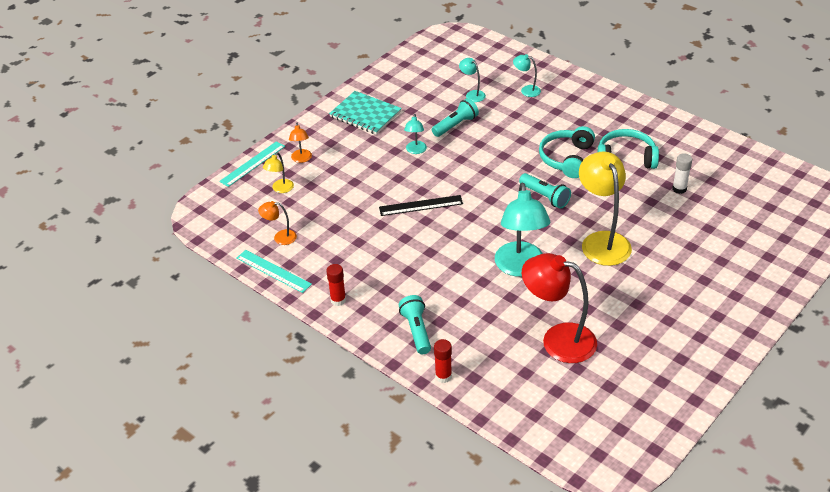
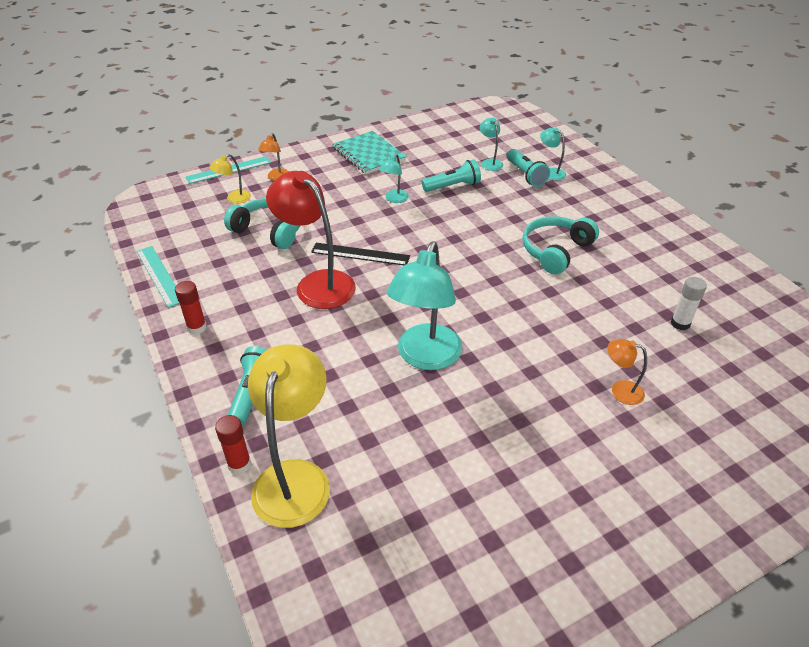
camera: 20 degrees right, 0 degrees up
(280, 237) = (195, 244): orange lamp -> orange lamp (620, 390)
(545, 197) = (505, 285): turquoise flashlight -> turquoise flashlight (525, 175)
(558, 340) = (413, 468): red lamp -> red lamp (317, 283)
(602, 241) = (546, 357): yellow lamp -> yellow lamp (295, 477)
(626, 158) = (628, 269): turquoise headphones -> turquoise headphones (269, 230)

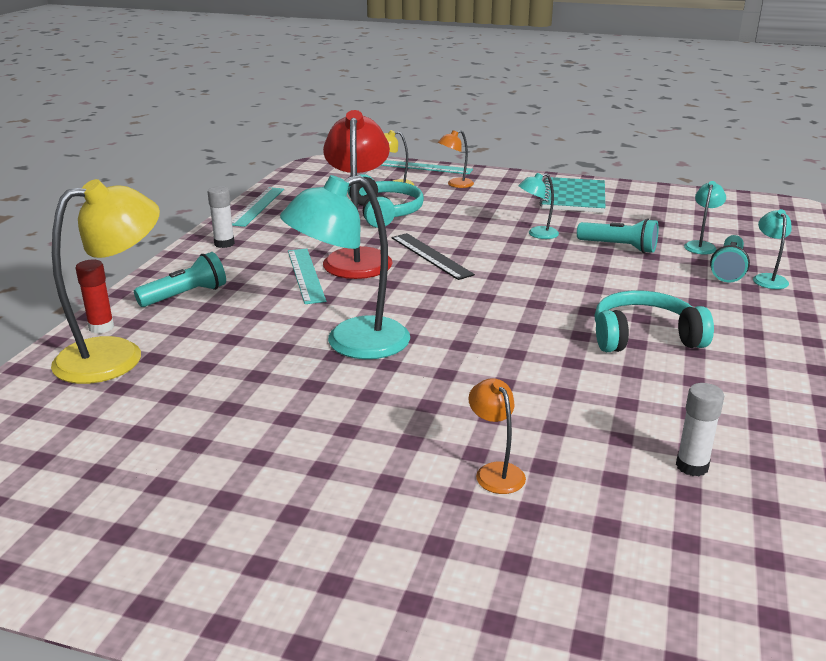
camera: 45 degrees right, 15 degrees down
(197, 327) = (224, 244): red glue stick -> white glue stick
(307, 320) = (305, 275): none -> turquoise ruler

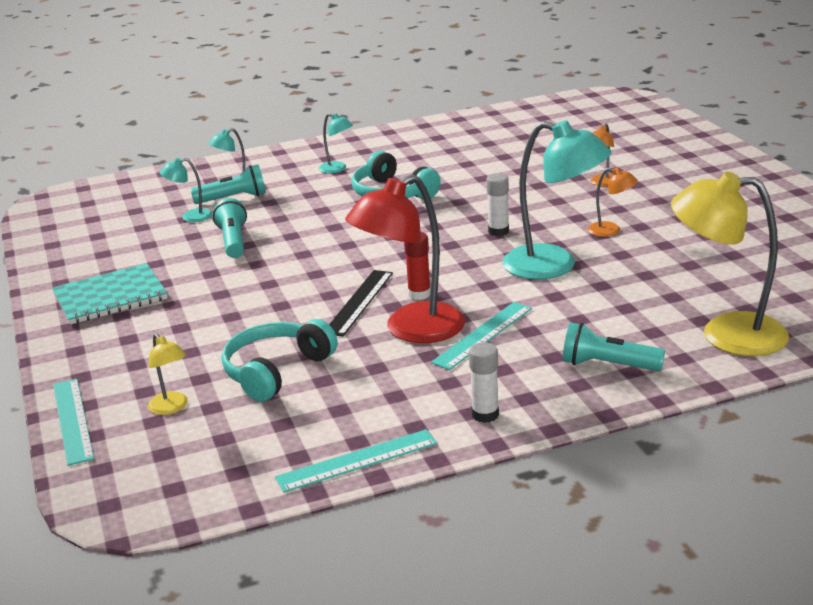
camera: 125 degrees left, 0 degrees up
(101, 327) = (714, 367): red glue stick -> red glue stick (419, 294)
(455, 184) = (129, 372): orange lamp -> orange lamp (611, 230)
(537, 234) = (243, 279): turquoise lamp -> turquoise lamp (337, 169)
(692, 466) = (518, 153): white glue stick -> white glue stick (498, 231)

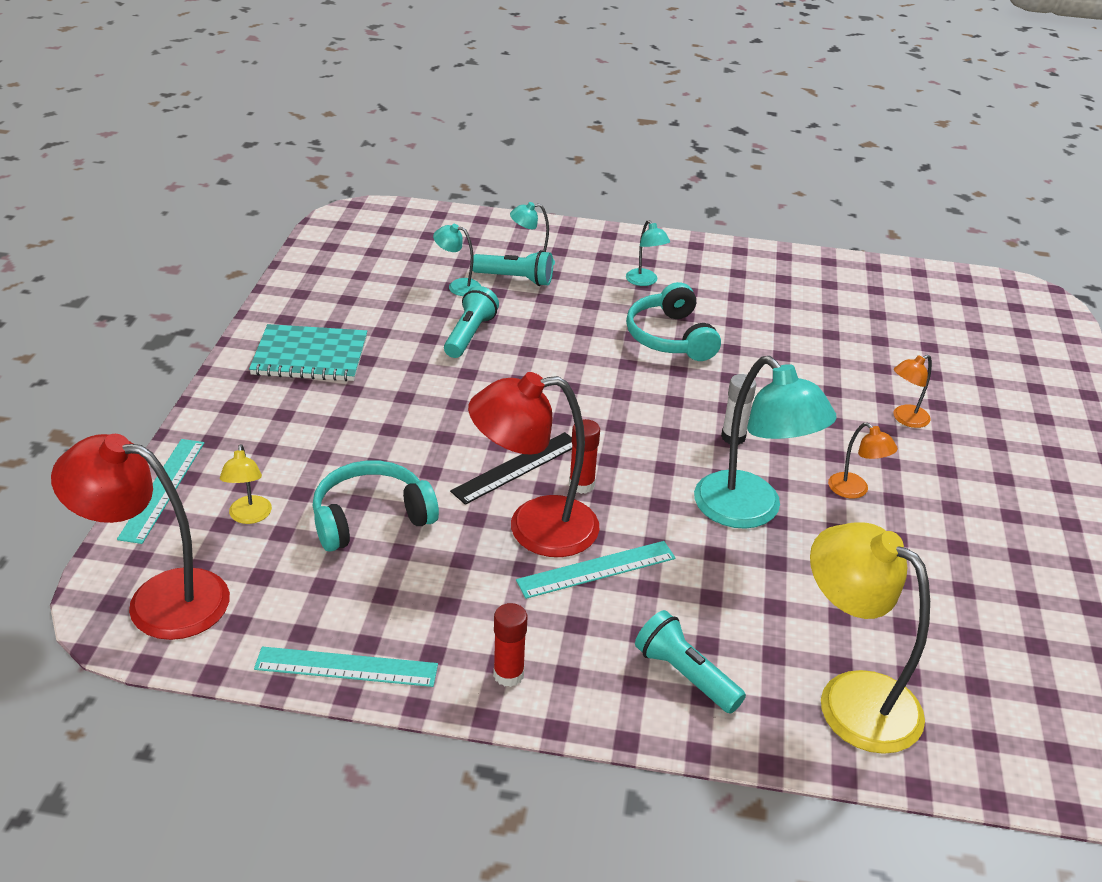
camera: 25 degrees right, 10 degrees up
(151, 485) = (159, 599): none -> red lamp
(485, 415) = (508, 674): white glue stick -> red glue stick

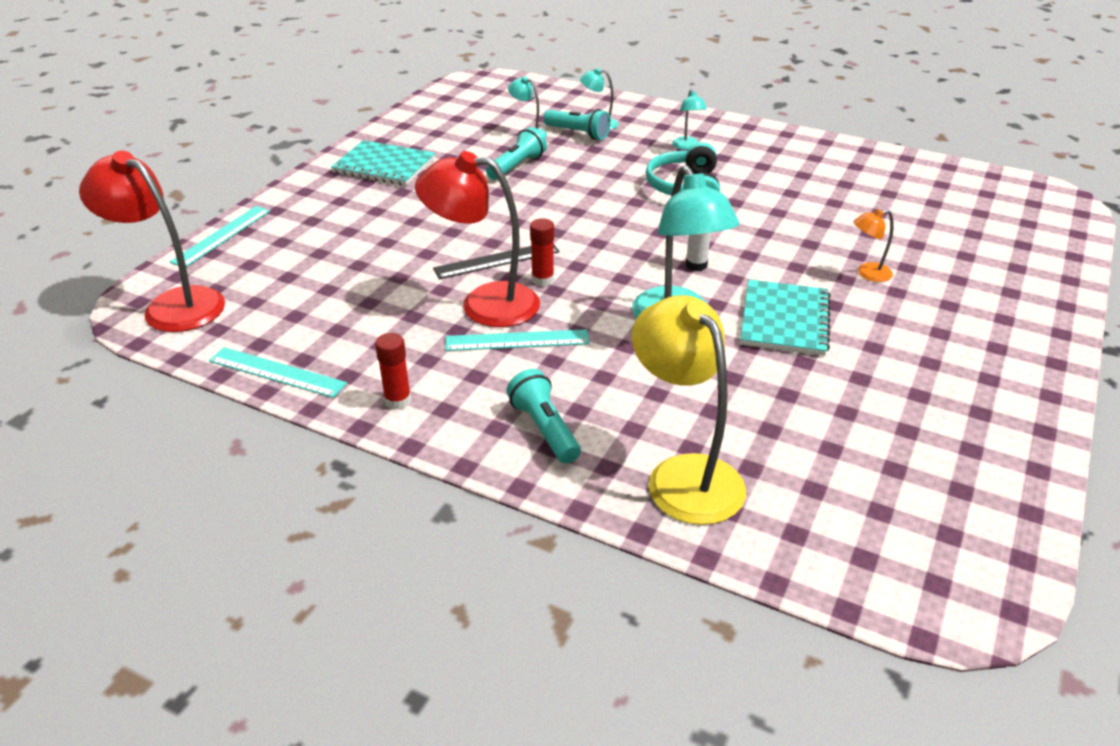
camera: 20 degrees right, 0 degrees up
(249, 516) = (271, 262): yellow lamp -> none
(371, 518) = (360, 277): turquoise headphones -> none
(854, 490) = (785, 320): orange lamp -> turquoise notebook

